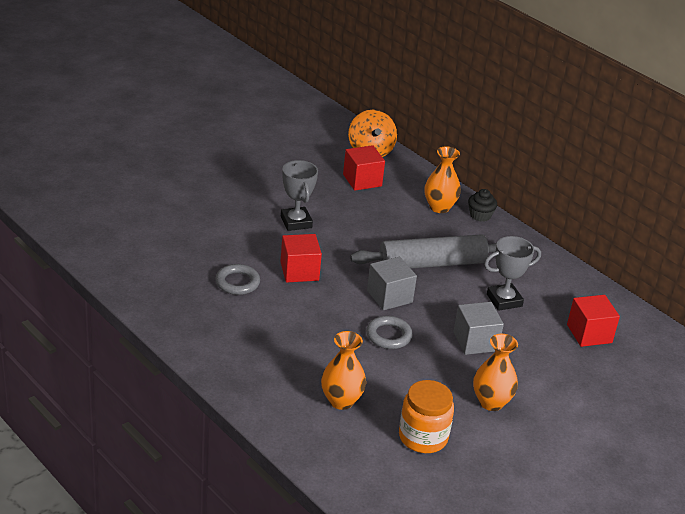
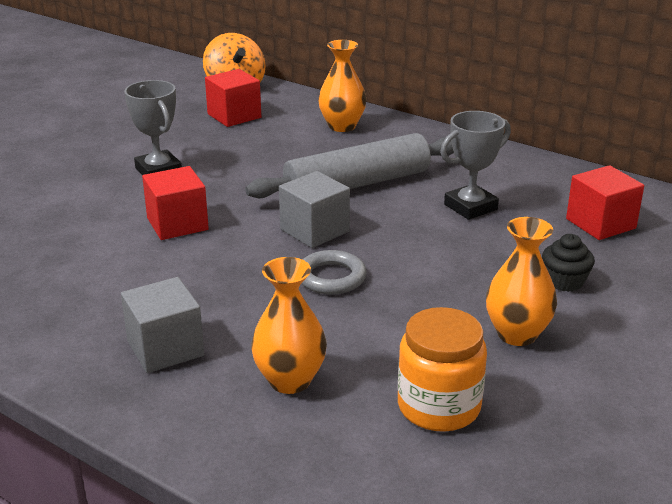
camera: 10 degrees left, 5 degrees down
(237, 282) = (88, 253): grey ring -> none
(475, 341) = (456, 261): grey cube -> grey cube (165, 348)
(480, 215) = (396, 126): black cupcake -> black cupcake (564, 281)

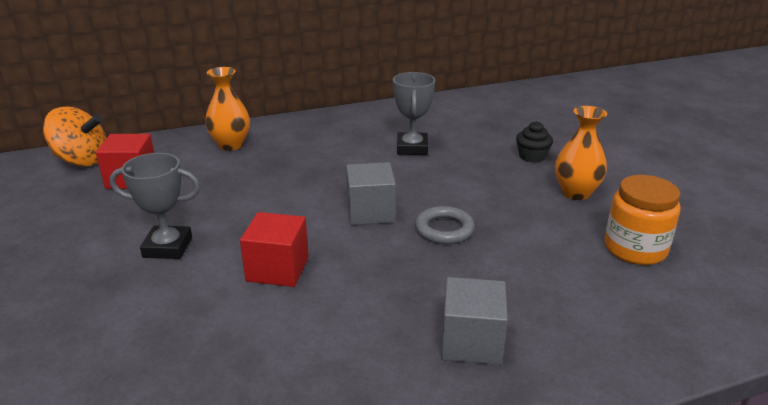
camera: 55 degrees left, 0 degrees up
(290, 380) = (564, 296): orange vase -> none
(357, 184) = (327, 172): grey rolling pin -> none
(600, 223) = (480, 122): red cube -> none

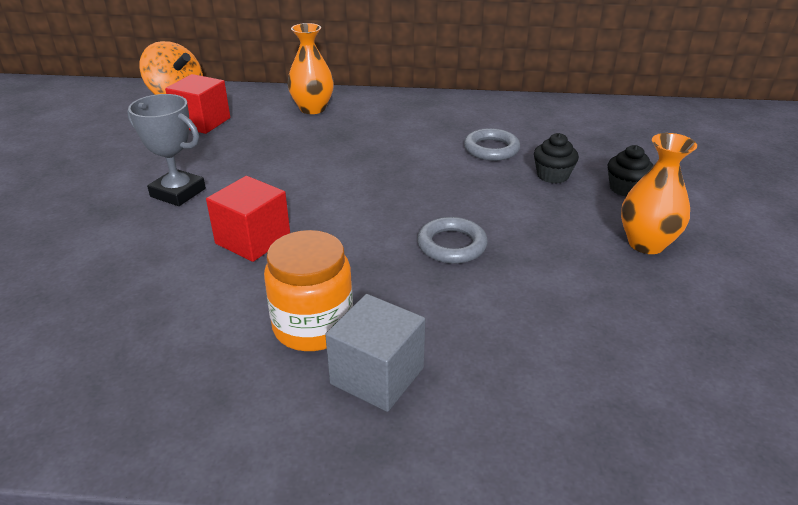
camera: 25 degrees right, 5 degrees up
(370, 212) = (390, 206): grey cube -> none
(412, 148) = (491, 149): grey trophy -> grey ring
(474, 158) = (552, 175): none -> black cupcake
(635, 249) = (668, 331): orange jar -> orange jar (313, 326)

